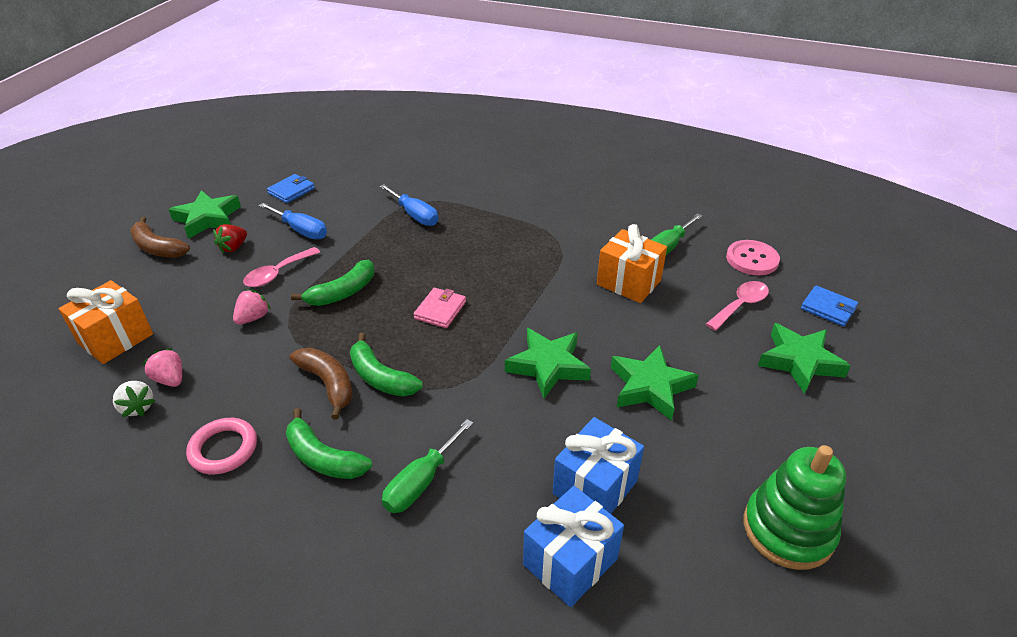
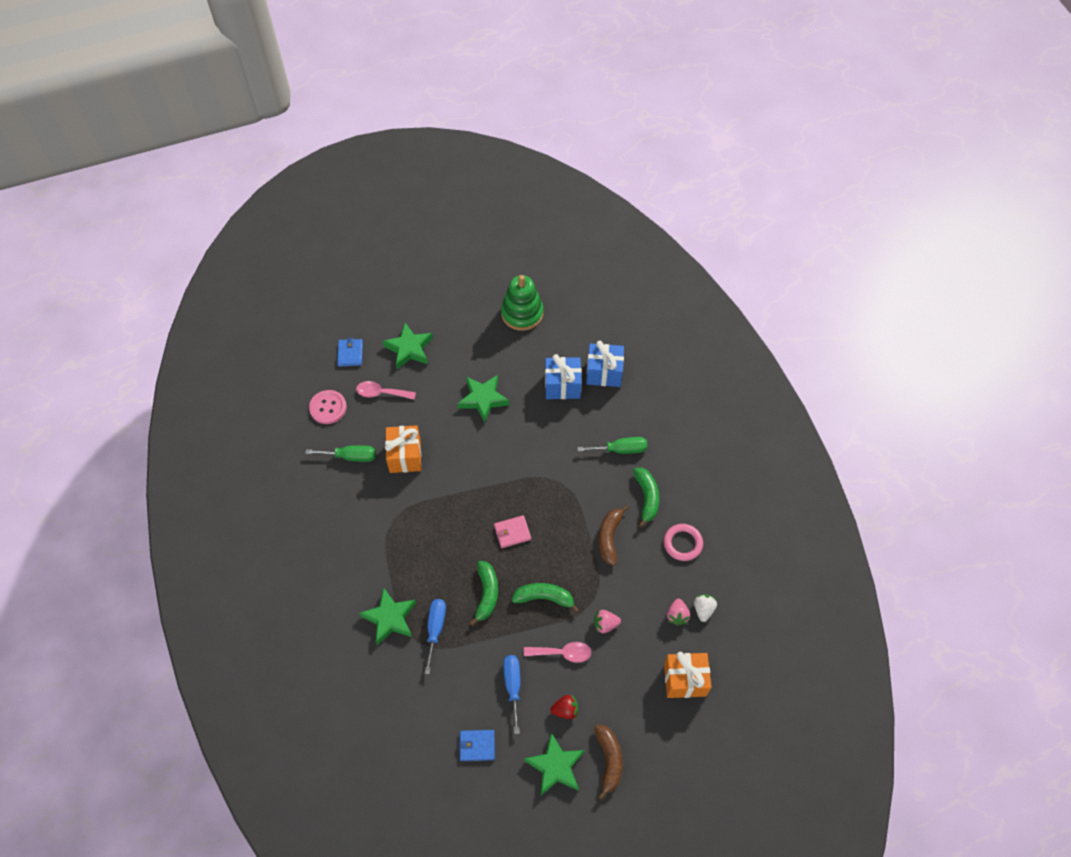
camera: 130 degrees left, 20 degrees up
(380, 377) = (583, 518): green banana -> green banana (486, 594)
(548, 366) = (508, 450): green star -> green star (390, 618)

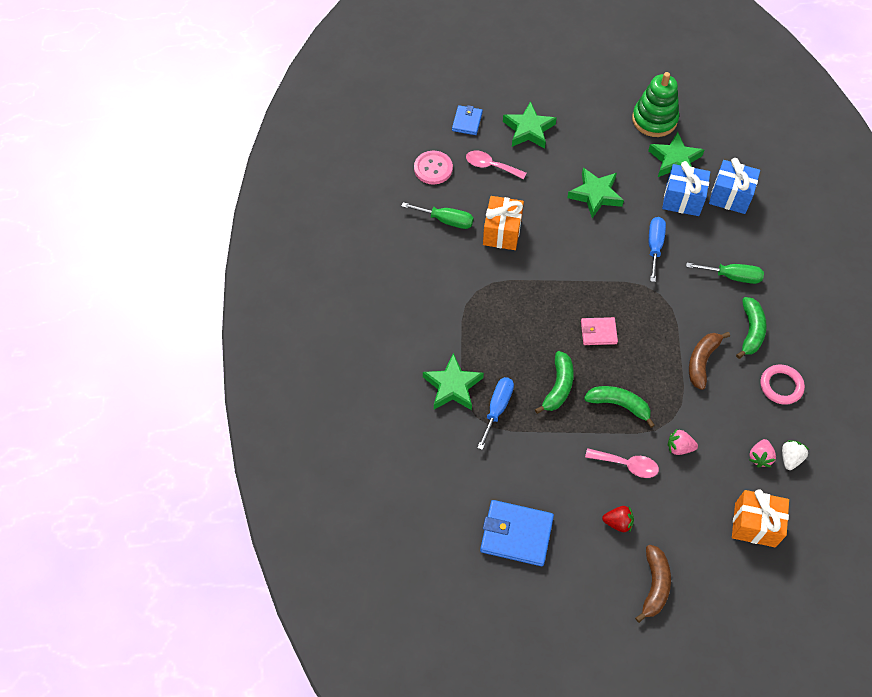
camera: 15 degrees right, 0 degrees up
(477, 746) = (516, 534): blue wallet -> blue wallet, size x1.72
(513, 686) = (566, 485): blue screwdriver -> blue screwdriver (654, 246)
(555, 766) = (595, 576): green star -> green star (674, 160)

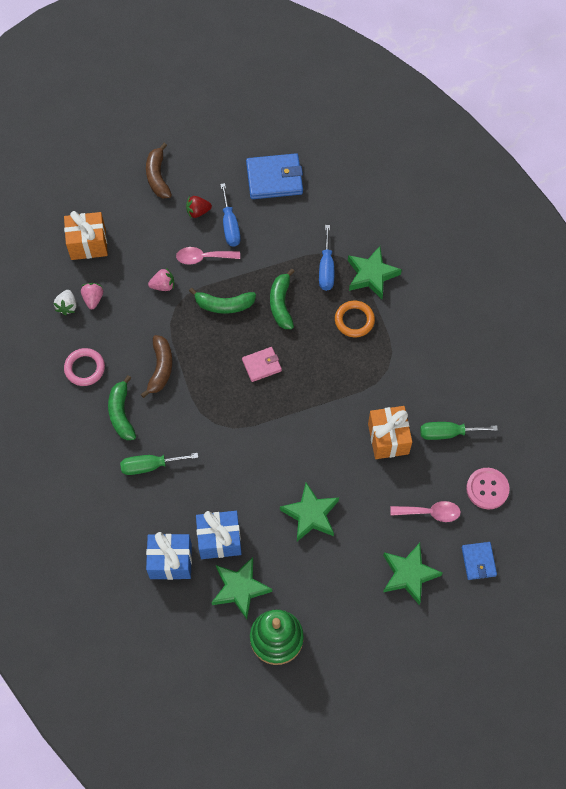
camera: 160 degrees right, 5 degrees up
(489, 346) = (354, 320): none -> orange ring
(654, 246) = (234, 474): blue screwdriver -> blue screwdriver (230, 226)

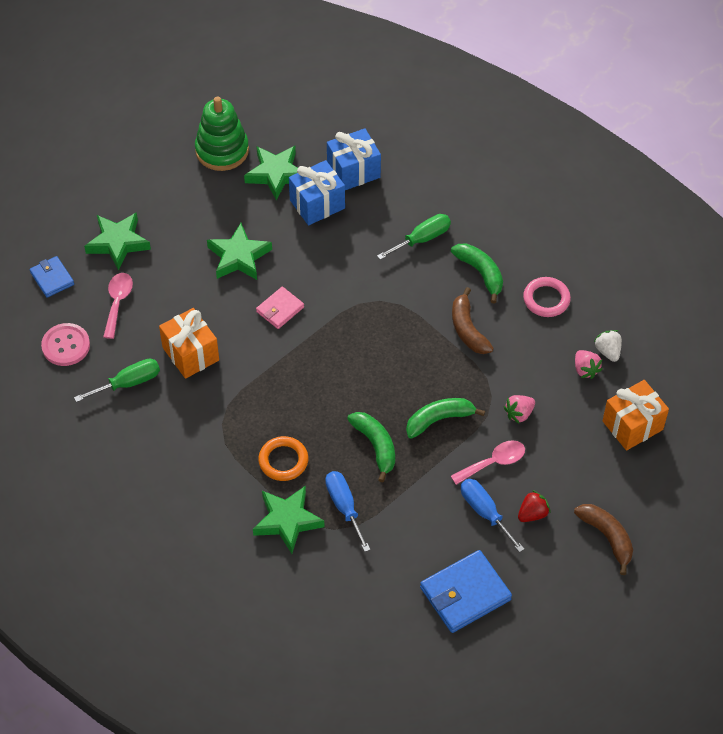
camera: 155 degrees right, 10 degrees down
(262, 365) = (362, 373): pink wallet -> pink wallet (280, 309)
(430, 512) = (118, 302): pink spoon -> pink spoon turned 120 degrees clockwise

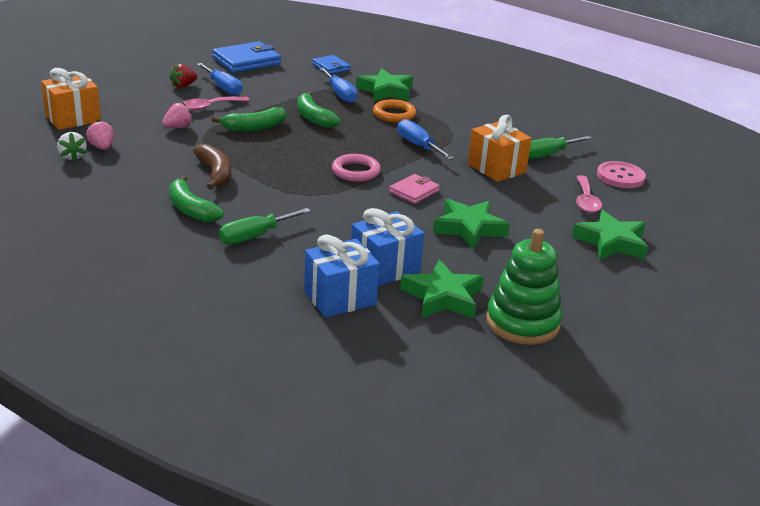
camera: 175 degrees right, 25 degrees down
(52, 278) = (665, 218): blue wallet -> blue wallet (331, 67)
(264, 393) = (418, 146): none -> blue screwdriver
(546, 299) = (122, 189): pink ring -> pink ring (356, 171)
(607, 537) = (125, 75): brown banana -> none

